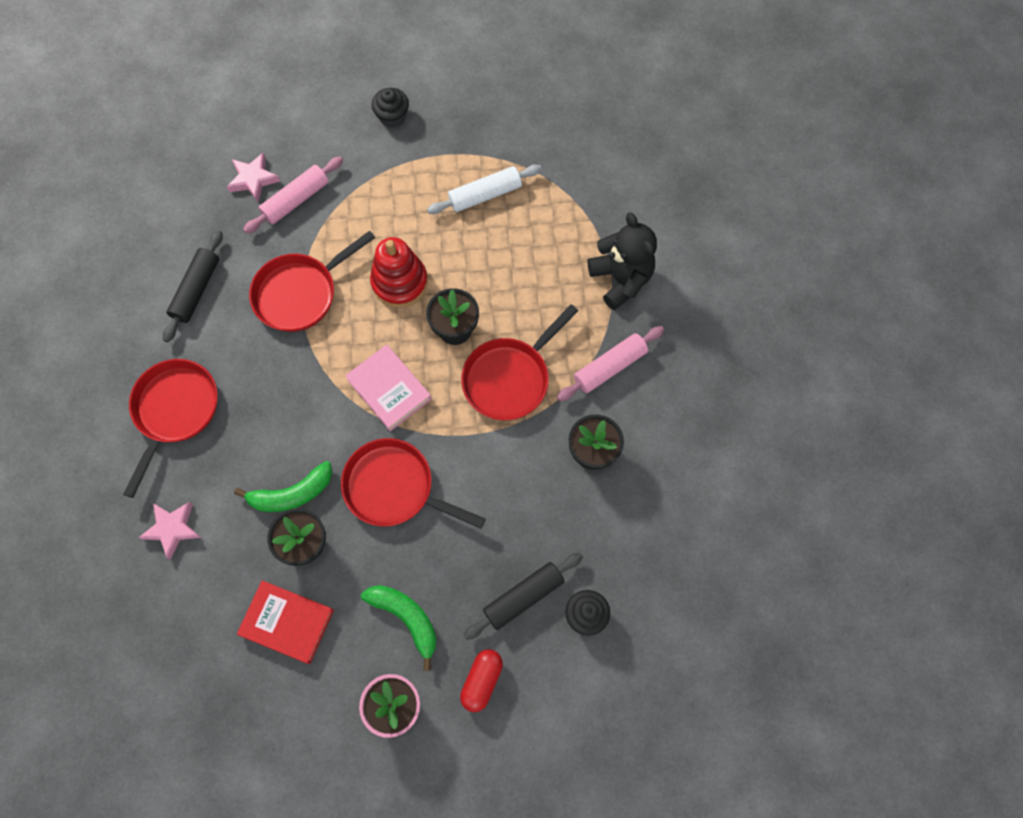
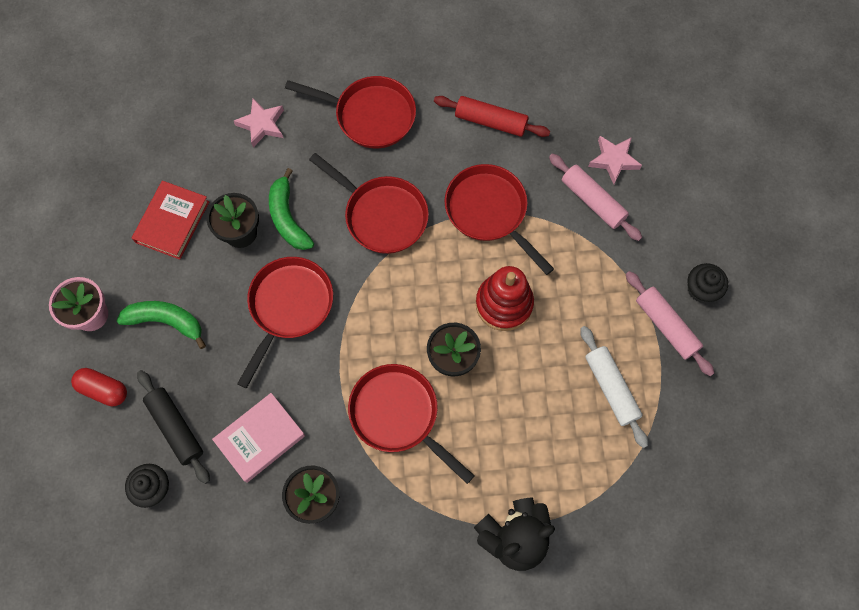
camera: 90 degrees right, 0 degrees up
(196, 290) = (490, 121): black rolling pin -> red rolling pin
(296, 397) = (382, 215): none -> red pan
(389, 389) = (388, 298): pink book -> pink book (260, 438)
(406, 618) = (166, 321): green banana -> green banana turned 120 degrees counterclockwise
(609, 367) = (410, 520): pink rolling pin -> pink rolling pin (666, 326)

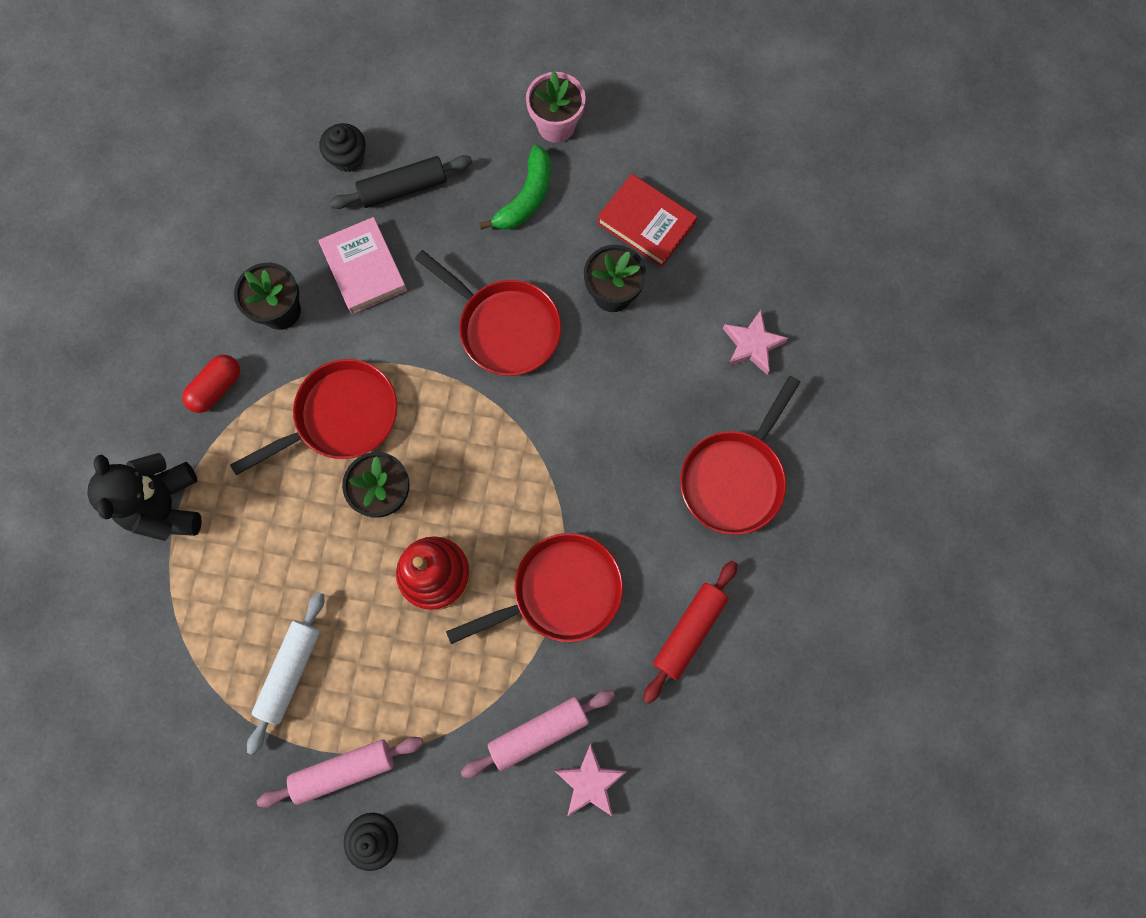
camera: 105 degrees right, 5 degrees up
(103, 389) = (468, 126): red capsule -> red capsule (217, 388)
(288, 218) = (617, 350): green banana -> none
(382, 215) = (591, 459): red pan -> none
(611, 388) = (290, 671): white rolling pin -> white rolling pin turned 60 degrees counterclockwise

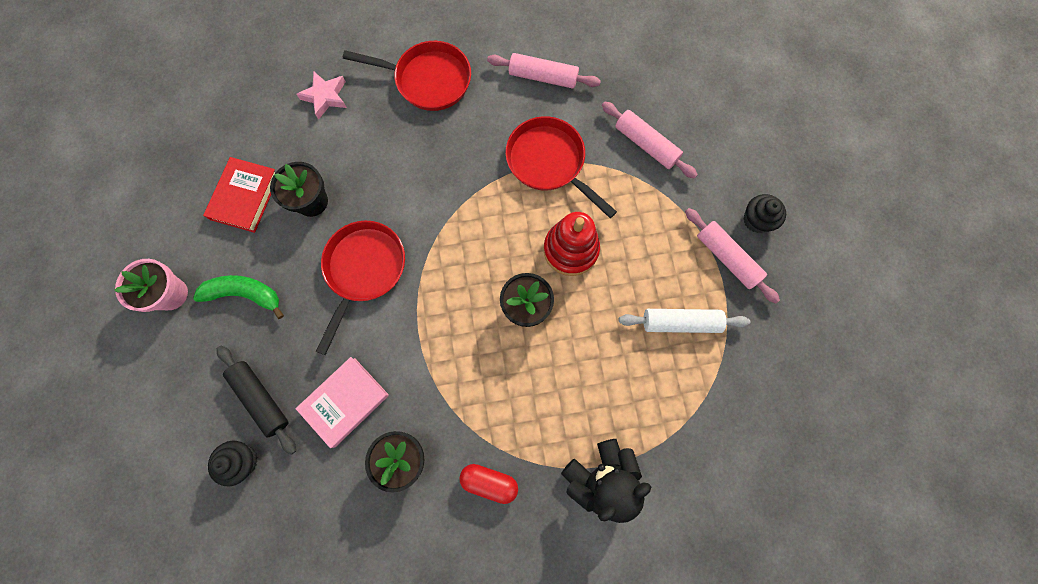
camera: 110 degrees left, 0 degrees up
(341, 417) = (478, 366): red pan -> none
(590, 782) = (662, 104): pink star -> none
(689, 631) = (543, 77): red rolling pin -> pink rolling pin

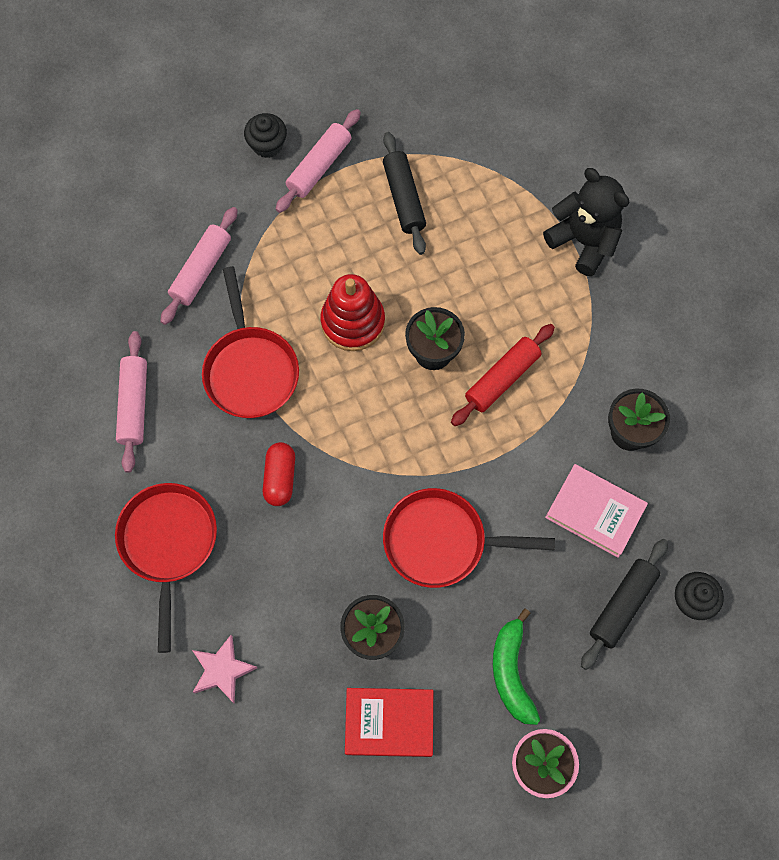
camera: 105 degrees left, 5 degrees down
(486, 359) = (502, 379): none -> red rolling pin
(489, 481) = (624, 342): red capsule -> red capsule (280, 478)
(549, 162) = (250, 370): red pan -> red pan turned 45 degrees counterclockwise
(680, 322) = (404, 198): white rolling pin -> black rolling pin

